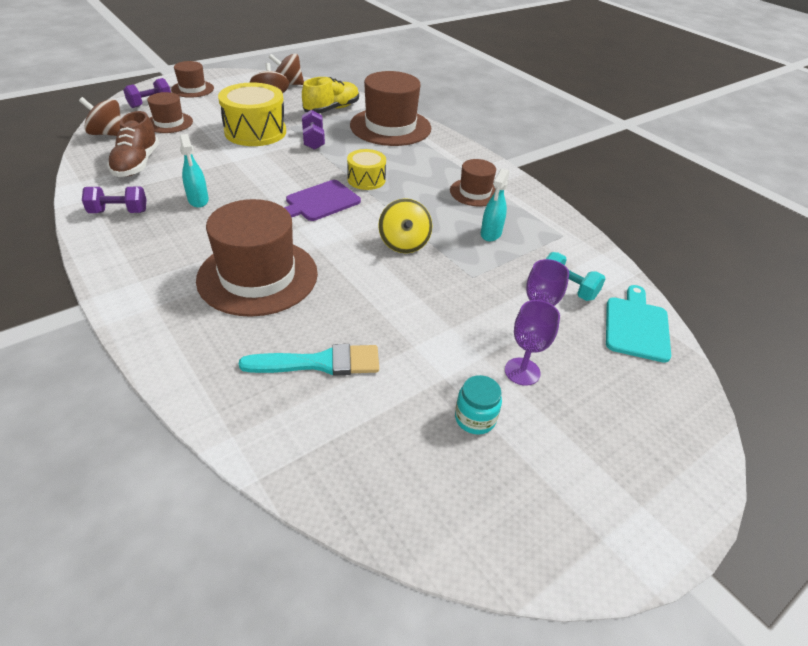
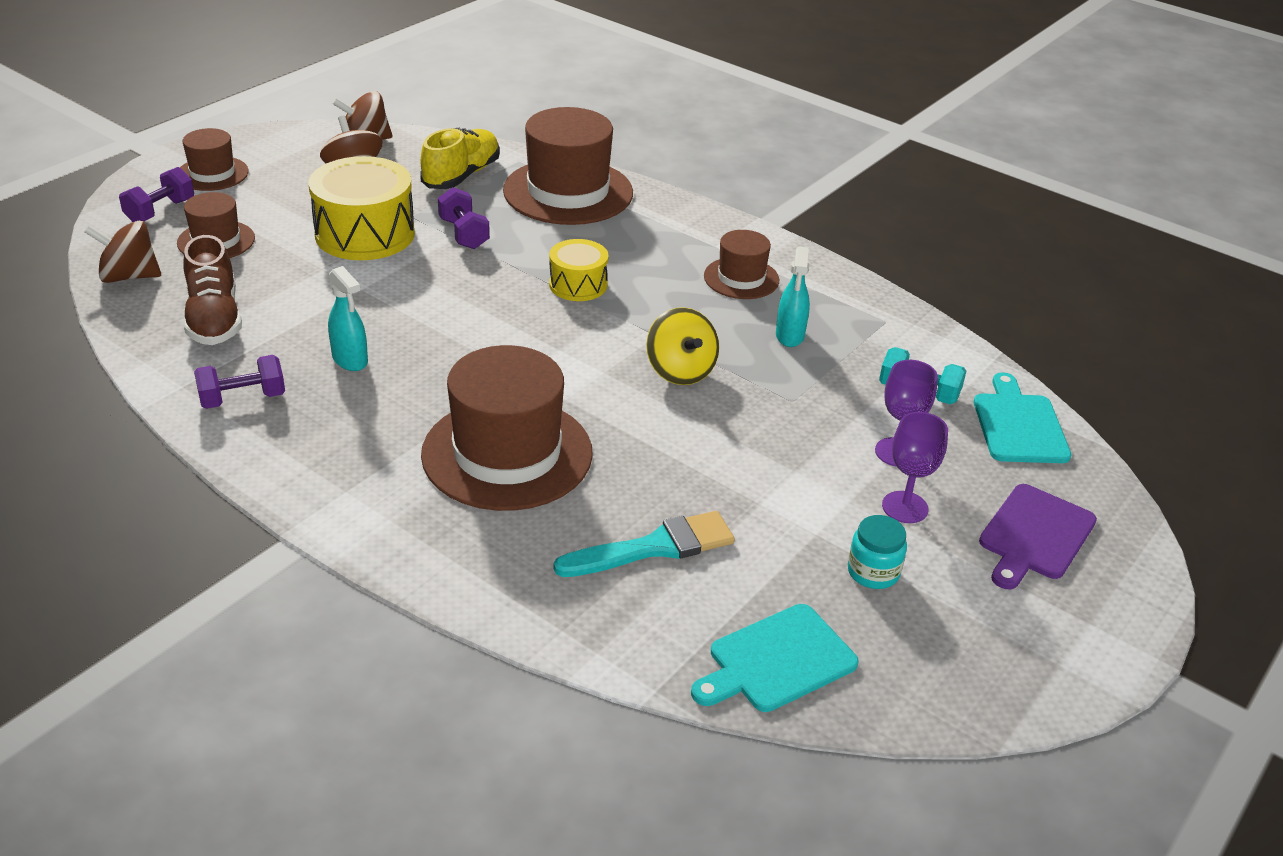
camera: 15 degrees left, 5 degrees down
(320, 202) = (530, 331): purple cutting board -> purple cutting board (1035, 535)
(364, 476) = (777, 661): none -> turquoise cutting board

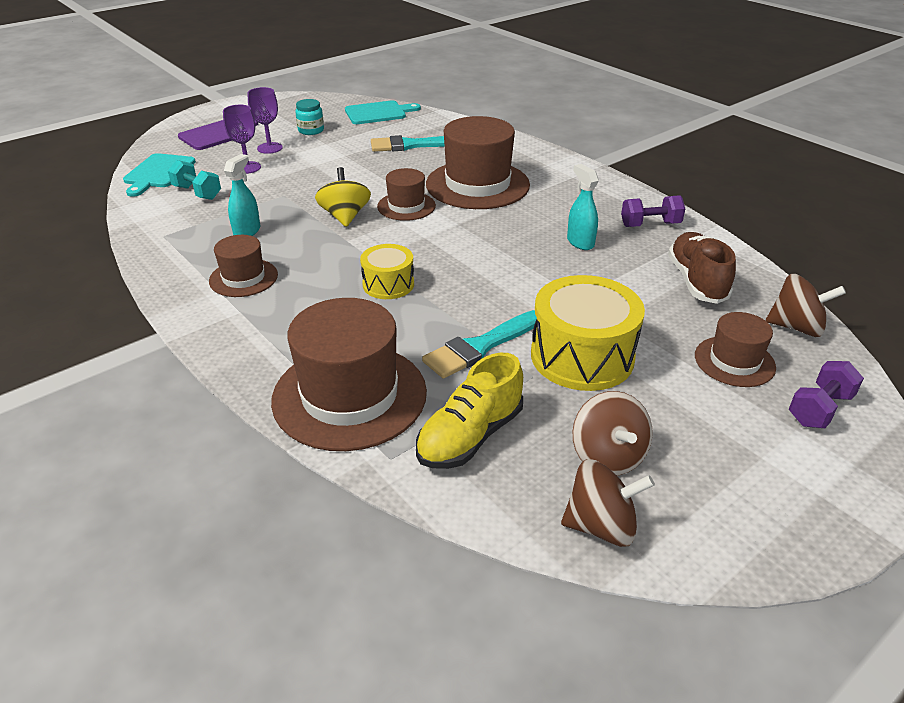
camera: 165 degrees left, 0 degrees up
(212, 173) = (792, 471): brown hat -> brown hat (406, 206)
(464, 234) = (480, 347): purple dumbbell -> turquoise brush

